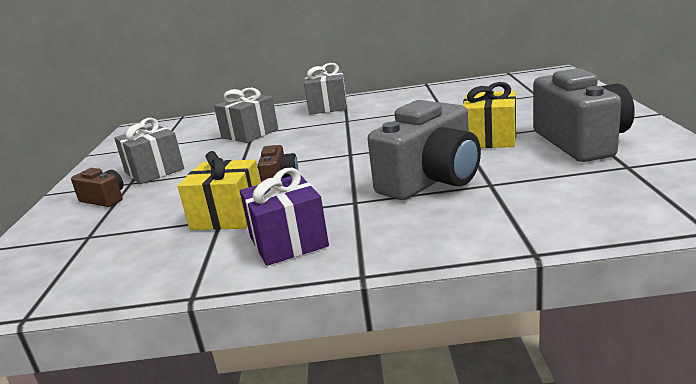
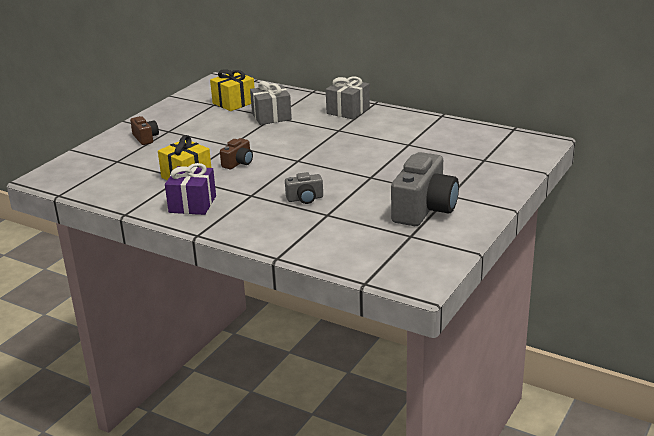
camera: 30 degrees right, 5 degrees up
(154, 171) = (188, 126): grey gift -> none
(431, 180) = (305, 199): grey camera -> grey camera, size x0.49
(490, 138) = (385, 184): yellow gift -> yellow gift (234, 103)

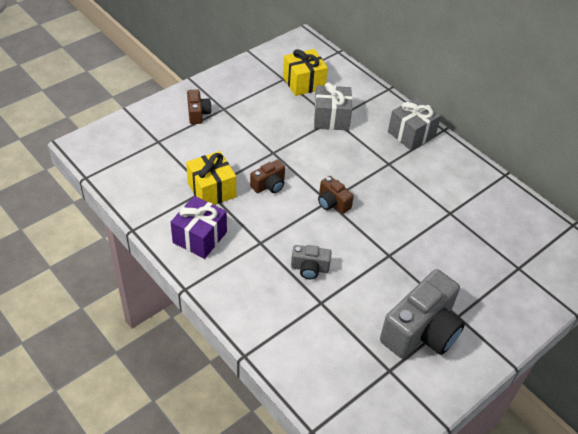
camera: 15 degrees right, 20 degrees up
(302, 160) = (332, 203): none -> brown camera

